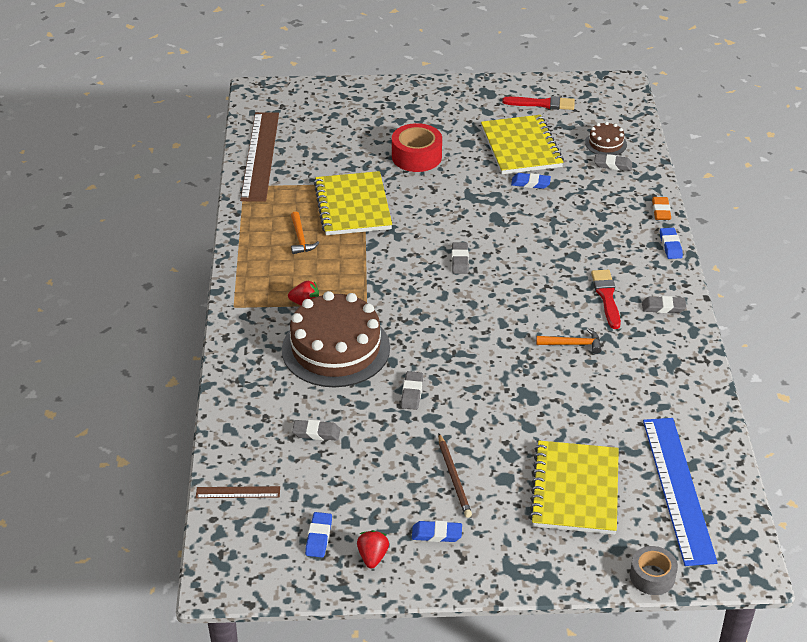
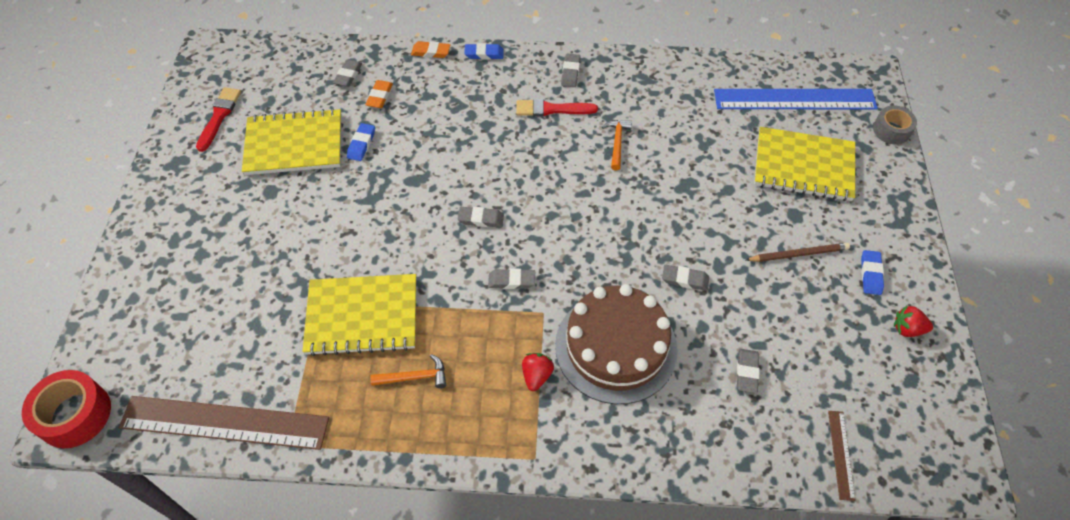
camera: 85 degrees left, 15 degrees up
(319, 537) = (891, 375): blue eraser -> none
(396, 283) = (511, 281): none -> grey eraser
(416, 156) = (282, 243): red tape -> red tape (75, 415)
(591, 186) = (379, 96): none -> orange eraser
(606, 143) = (310, 75): brown cake -> none

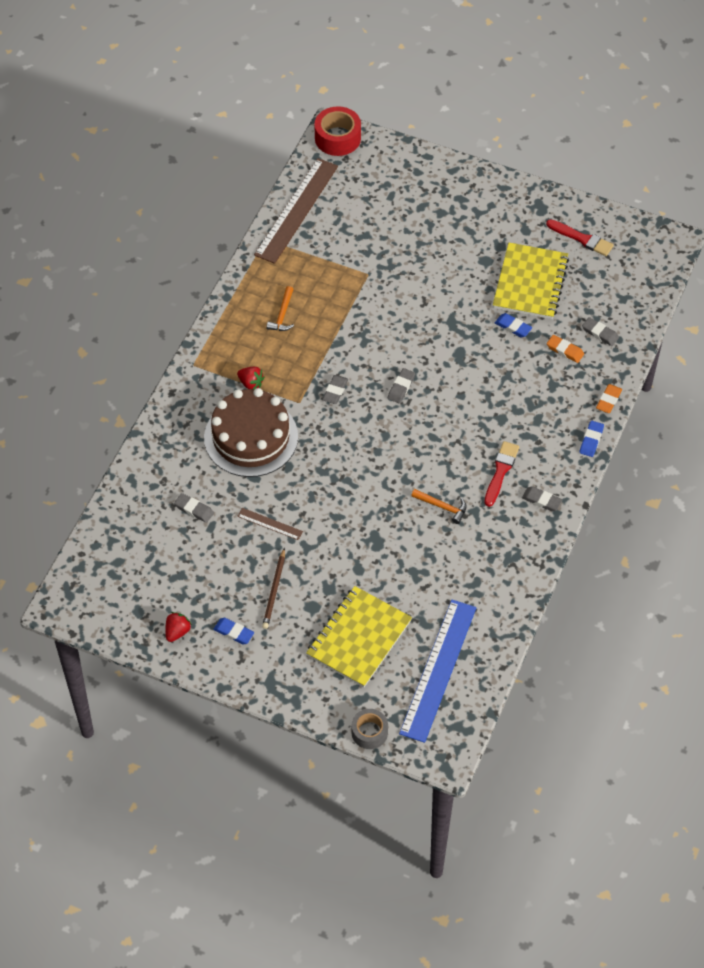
camera: 110 degrees right, 0 degrees up
(362, 316) = (344, 295): yellow notebook -> none
(685, 279) = (286, 502): grey eraser -> none
(841, 454) = (110, 538): brown ruler -> brown ruler (270, 524)

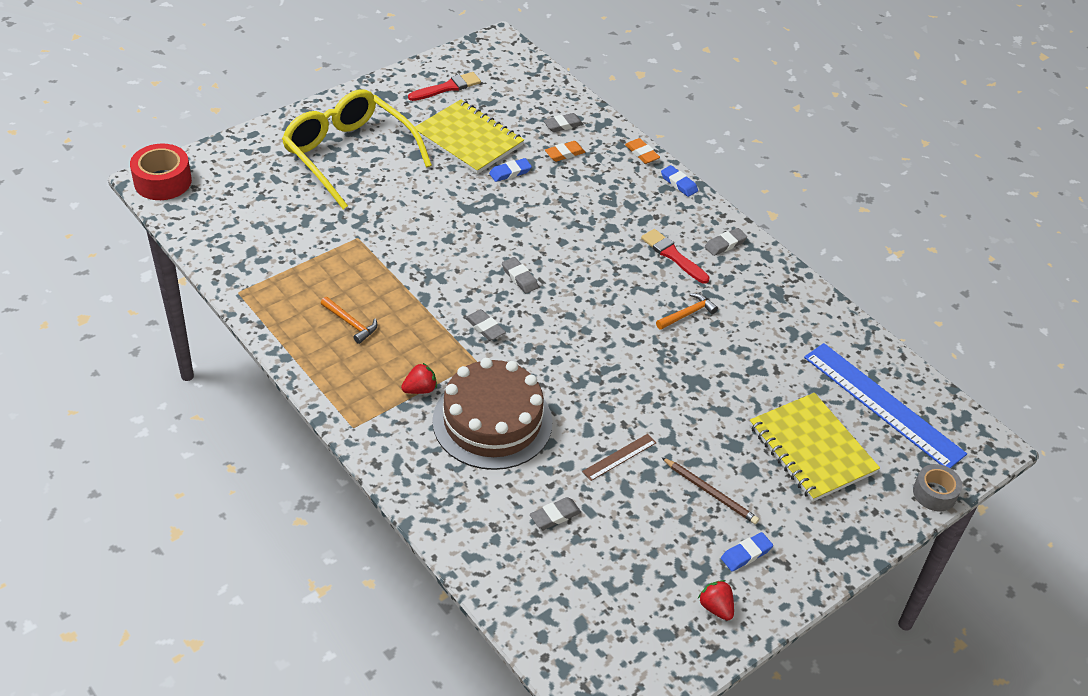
camera: 65 degrees left, 10 degrees down
(296, 210) = (224, 252): brown ruler -> none
(451, 222) = (349, 155): none -> yellow glasses

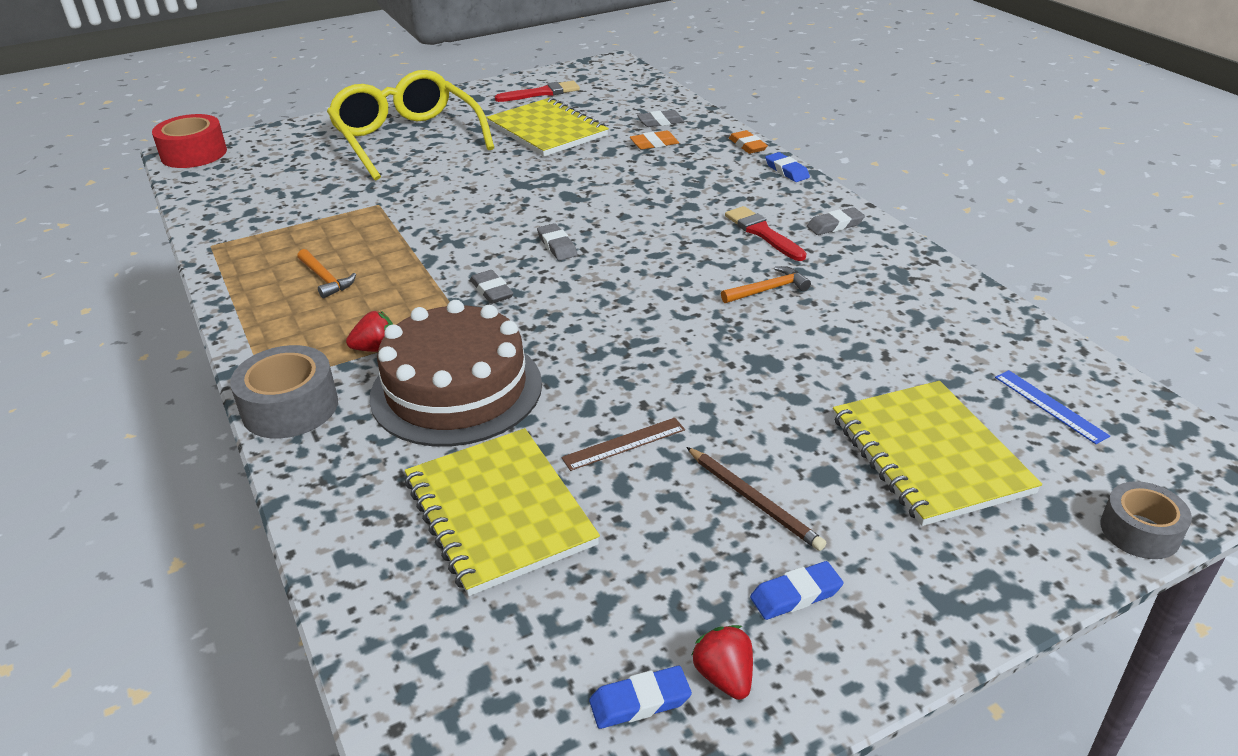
camera: 15 degrees right, 10 degrees down
(380, 446) = (290, 407): none -> grey tape
(510, 172) = (583, 157): blue eraser -> blue eraser (640, 702)
(555, 516) = (498, 512): grey eraser -> yellow notebook
(883, 405) = (1050, 406): blue ruler -> blue ruler, size x0.44

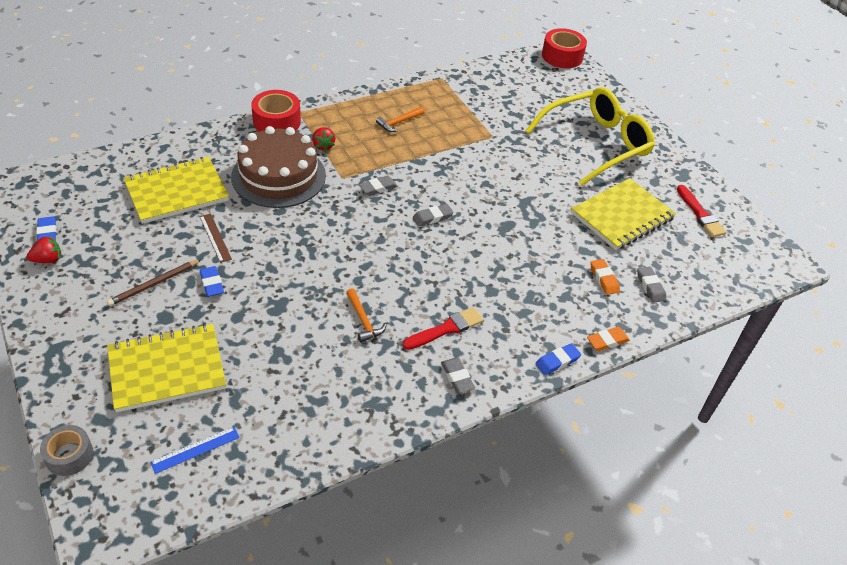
camera: 85 degrees right, 10 degrees up
(290, 407) = (277, 121): grey tape -> red tape
(796, 595) = (84, 291): blue eraser -> blue eraser (212, 283)

